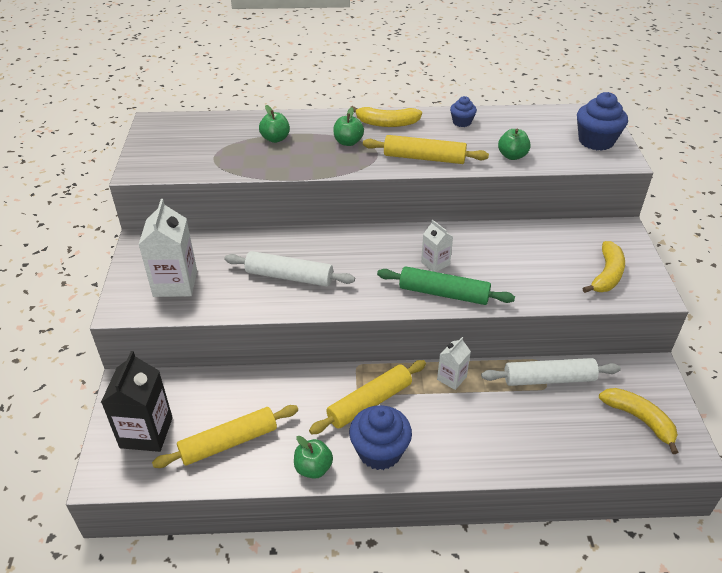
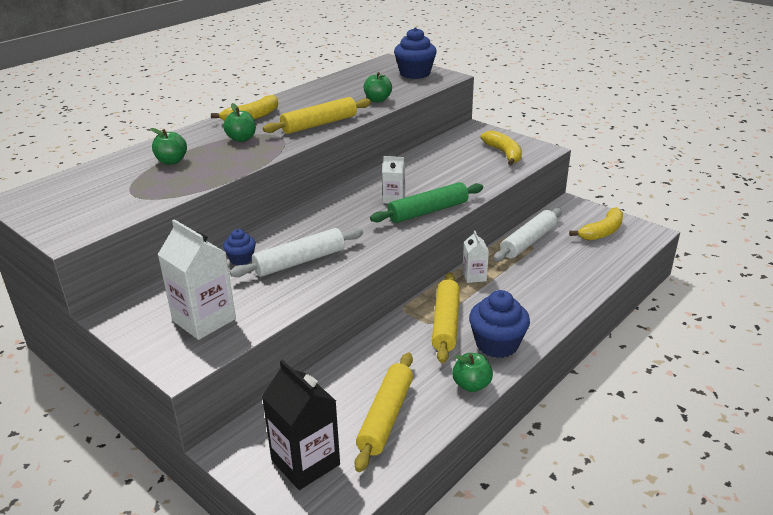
camera: 45 degrees left, 10 degrees down
(462, 122) = (308, 96): blue cupcake -> blue cupcake (241, 259)
(639, 420) = (602, 232): yellow banana -> yellow banana turned 135 degrees clockwise

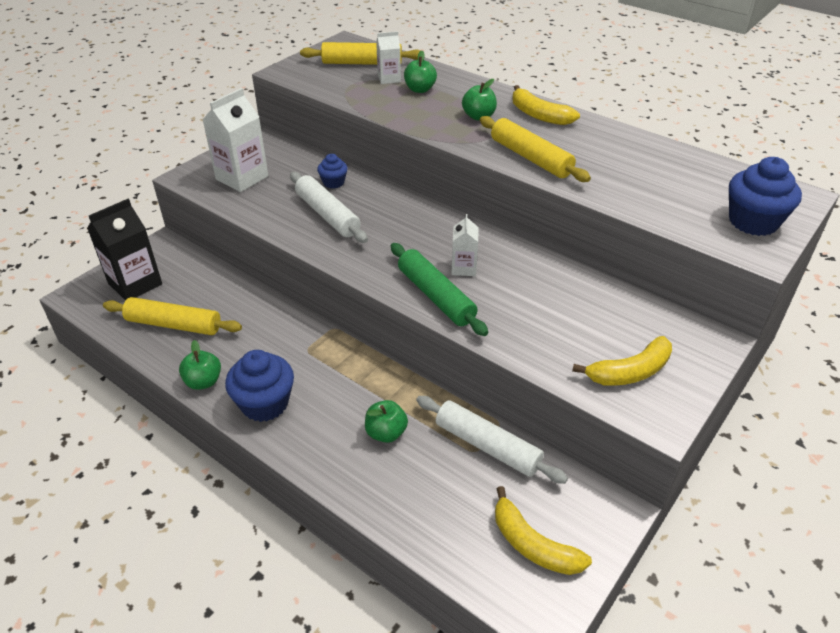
camera: 85 degrees right, 10 degrees up
(377, 100) = (627, 194): green apple -> green apple (386, 433)
(445, 323) = (305, 362): yellow rolling pin -> yellow rolling pin (362, 63)
(474, 276) = (397, 387): white carton -> white carton (389, 79)

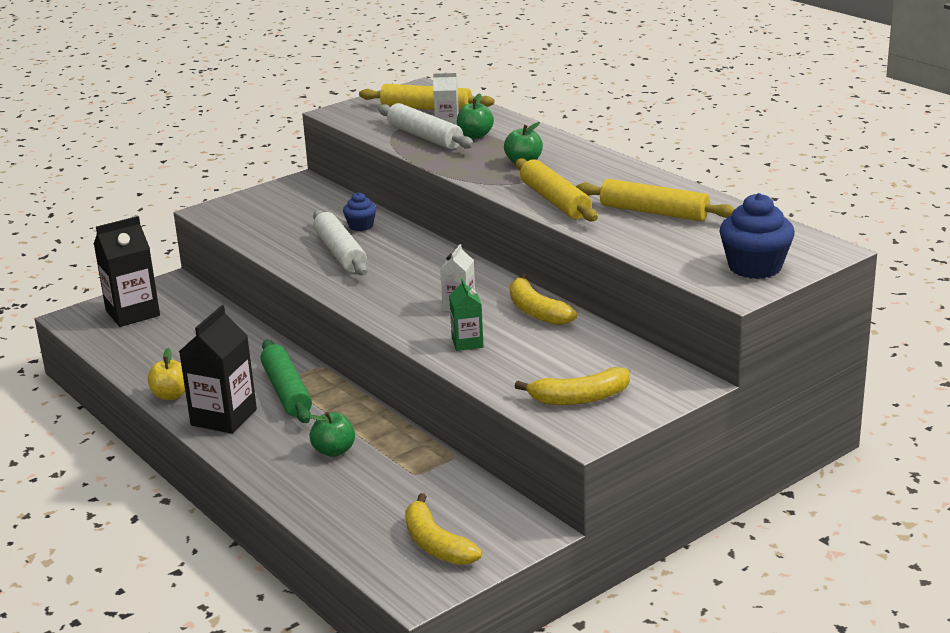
camera: 15 degrees right, 15 degrees down
(174, 324) = (159, 349): yellow rolling pin -> yellow rolling pin (653, 212)
(203, 382) = (171, 395): green apple -> yellow apple
(242, 178) = (266, 216): white carton -> none
(265, 403) = (224, 417): blue cupcake -> black carton
(436, 296) = (416, 325): green rolling pin -> green rolling pin (286, 391)
(487, 446) = (432, 471): white rolling pin -> white rolling pin (425, 137)
(492, 312) = (467, 343): none -> green carton
(539, 115) = (591, 165): yellow banana -> yellow banana (536, 311)

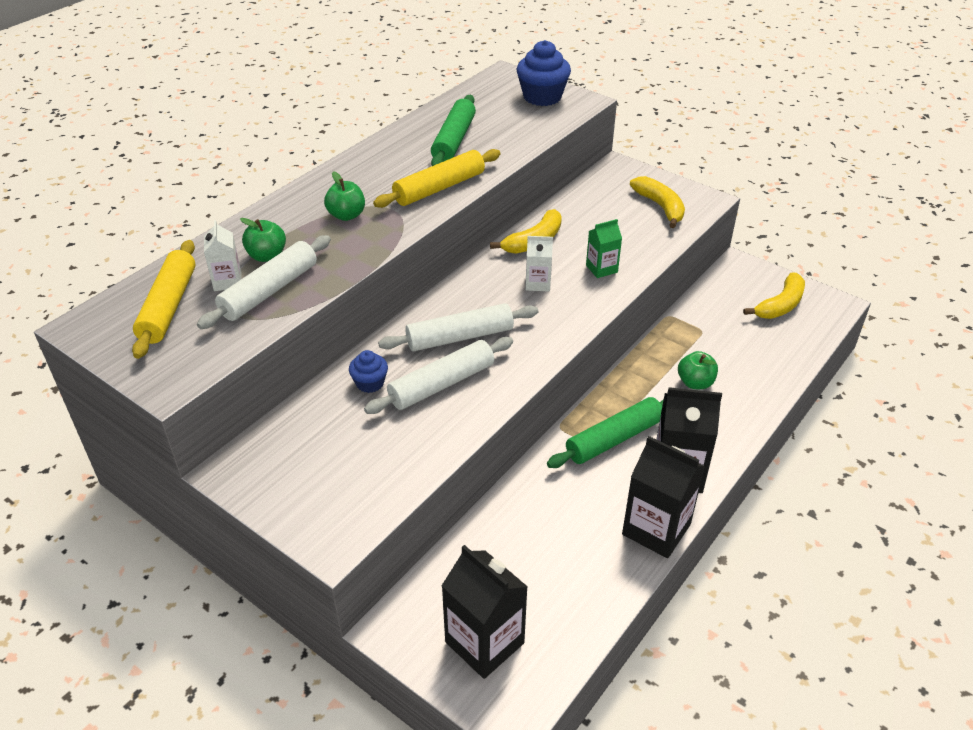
camera: 105 degrees left, 15 degrees up
(171, 395) = (656, 529): yellow apple -> black carton
(397, 263) = (459, 337): none -> white rolling pin
(653, 212) = (453, 140): yellow rolling pin -> green rolling pin

